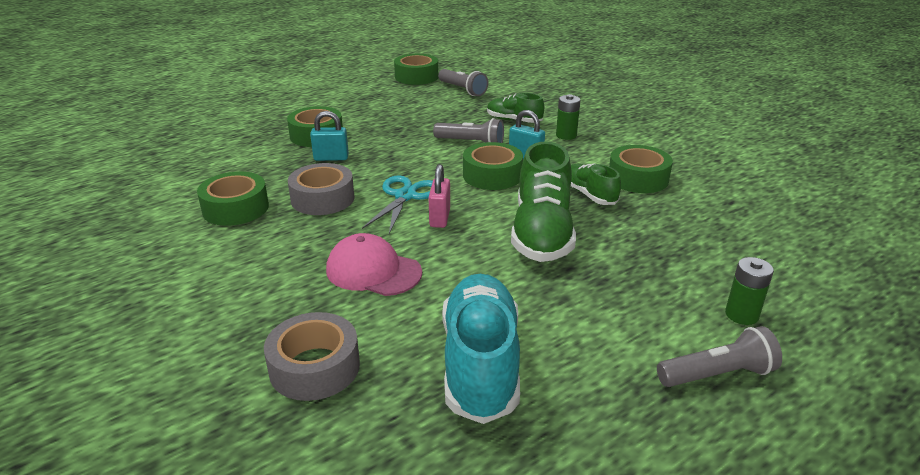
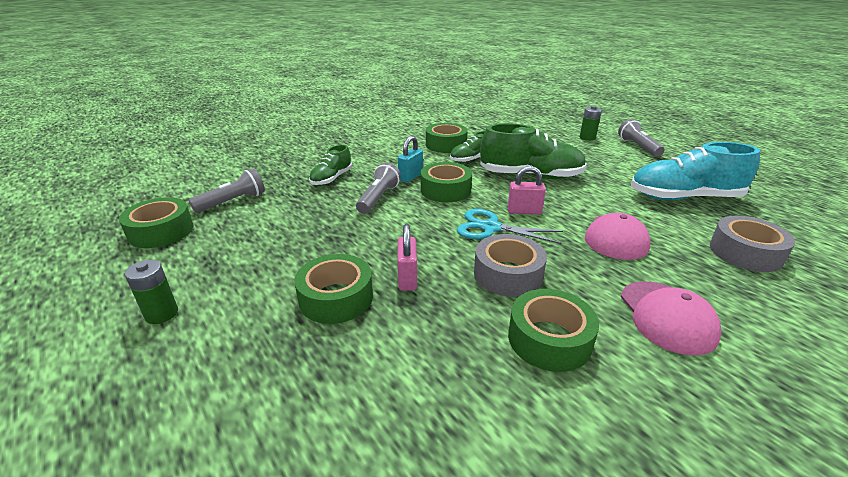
camera: 90 degrees left, 0 degrees up
(232, 269) = (667, 316): none -> pink cap
(331, 158) = (407, 278): turquoise padlock -> pink padlock
(566, 135) = (370, 161): green battery -> green battery (161, 314)

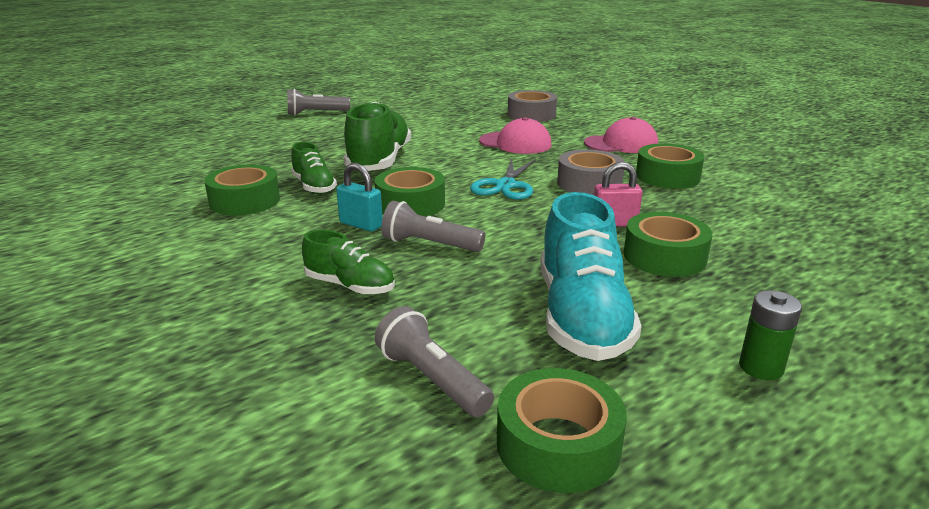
camera: 90 degrees left, 5 degrees down
(524, 211) = (468, 170): pink padlock -> none
(587, 138) = (273, 128): green battery -> none
(684, 197) = (441, 115): turquoise shoe -> turquoise shoe (581, 316)

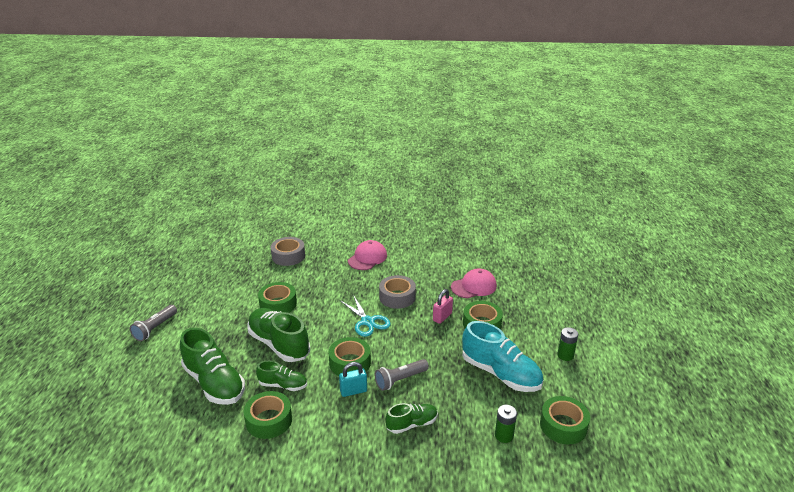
camera: 50 degrees left, 5 degrees up
(271, 158) = (214, 383): none -> green shoe
(432, 379) = (504, 435): grey flashlight -> green battery
(515, 143) = (320, 286): pink cap -> pink cap (474, 286)
(667, 176) = (418, 272): green tape -> green tape (278, 304)

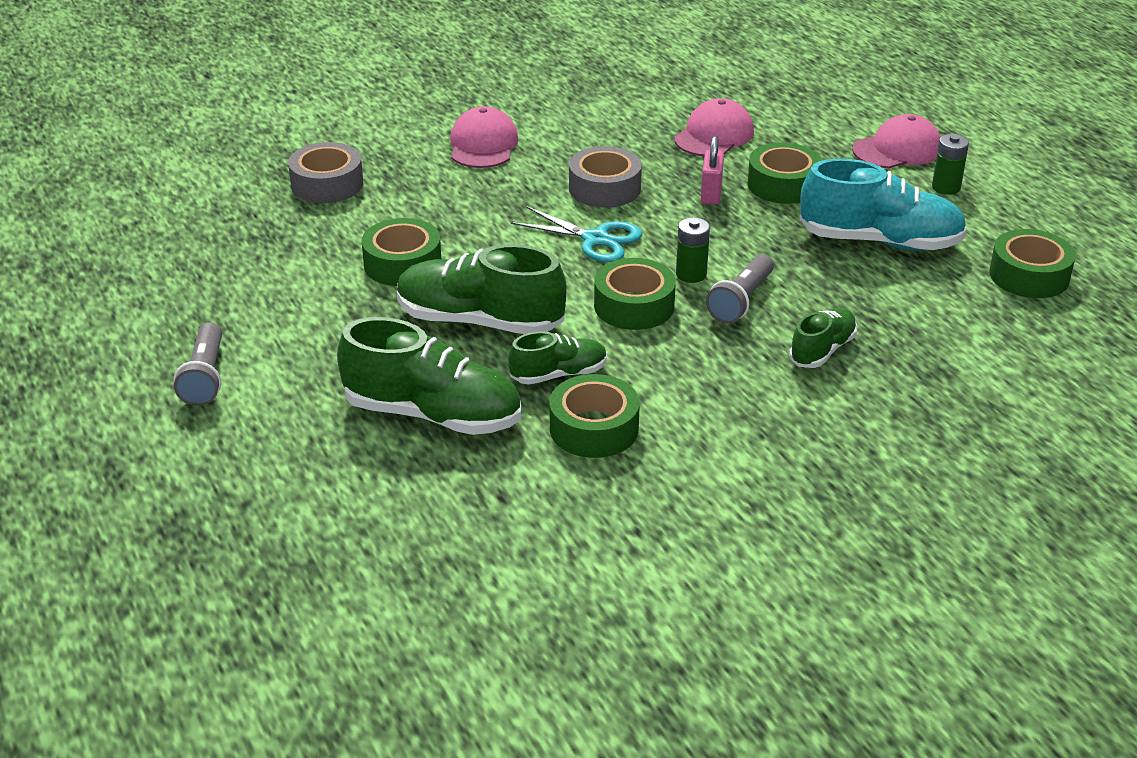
camera: 30 degrees left, 5 degrees up
(353, 391) = (685, 341): turquoise padlock -> none
(504, 435) = (964, 316): green battery -> green battery (691, 274)
(559, 324) = (897, 149): none -> pink cap

